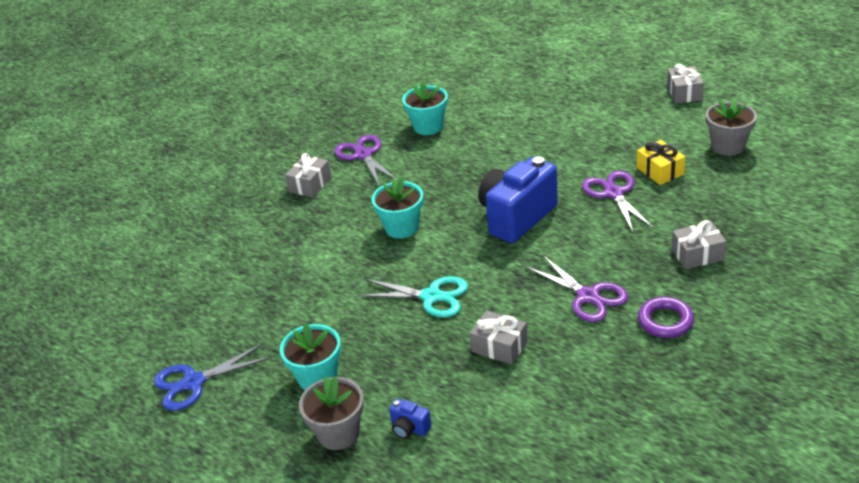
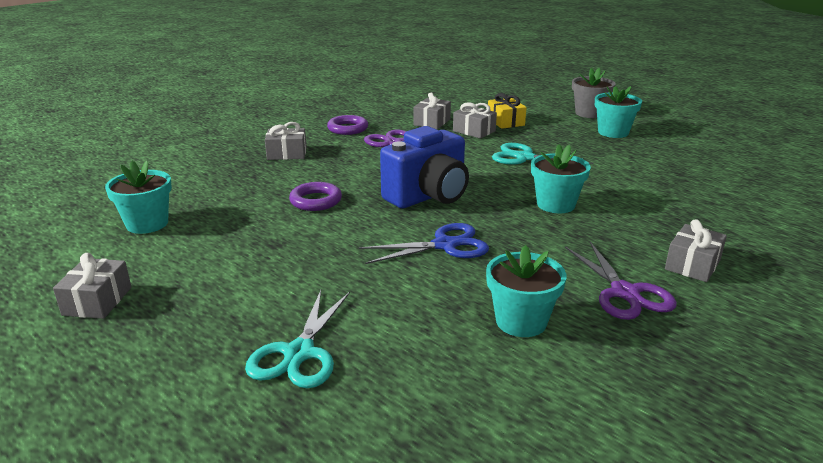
camera: 175 degrees left, 10 degrees down
(193, 382) = (714, 139): blue scissors -> blue scissors (445, 245)
(409, 428) = (541, 111): blue camera -> none
(543, 91) = (299, 353): none -> turquoise scissors
(562, 360) = (432, 122): none -> grey gift
(613, 193) = (316, 201): purple scissors -> purple ring
(660, 171) = (248, 212): yellow gift -> yellow gift (505, 122)
(728, 146) = (147, 224): grey flower pot -> turquoise flower pot

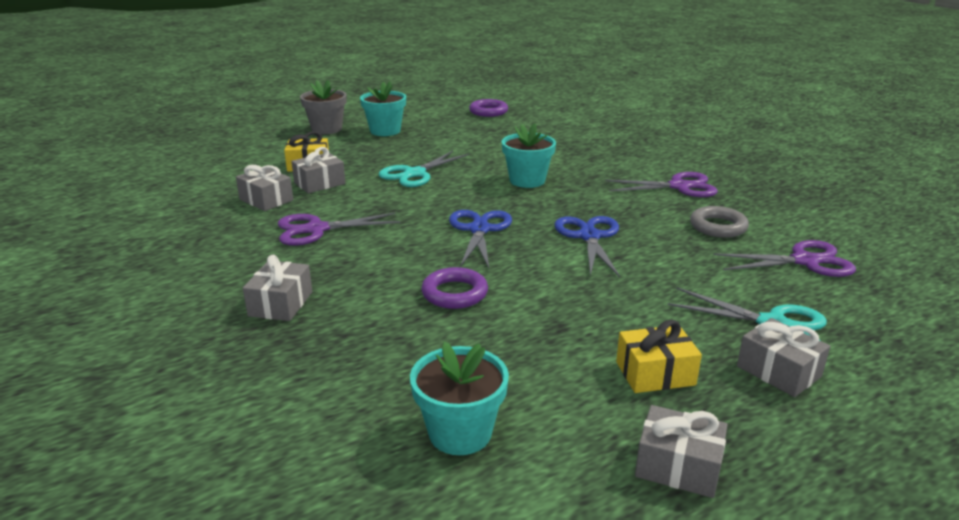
camera: 75 degrees left, 0 degrees up
(211, 288) = (655, 373): none -> yellow gift
(347, 129) = (229, 252): purple ring -> purple ring (488, 111)
(428, 196) = (479, 230): blue camera -> blue scissors
(459, 386) = (804, 261): none -> purple scissors
(521, 321) = (718, 226): turquoise flower pot -> grey ring
(692, 265) = (643, 159): grey gift -> grey gift (778, 371)

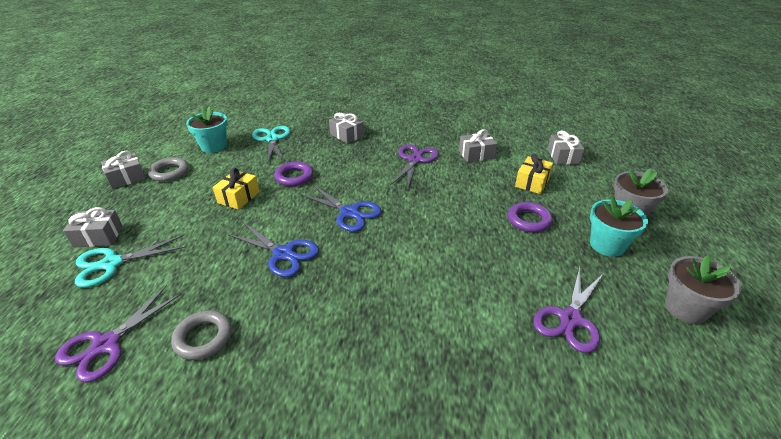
camera: 125 degrees right, 10 degrees up
(319, 183) = (489, 178): grey gift -> grey gift (563, 156)
(415, 174) = (474, 222): turquoise scissors -> turquoise scissors (272, 139)
(430, 110) = (686, 308): none -> grey flower pot
(488, 111) = (661, 362): purple ring -> purple ring (529, 220)
(527, 180) = (406, 276): turquoise flower pot -> none
(595, 423) = (169, 172): none -> grey ring
(655, 373) = (161, 201): yellow gift -> yellow gift (238, 197)
(679, 186) = (288, 379): purple scissors -> purple scissors (570, 319)

